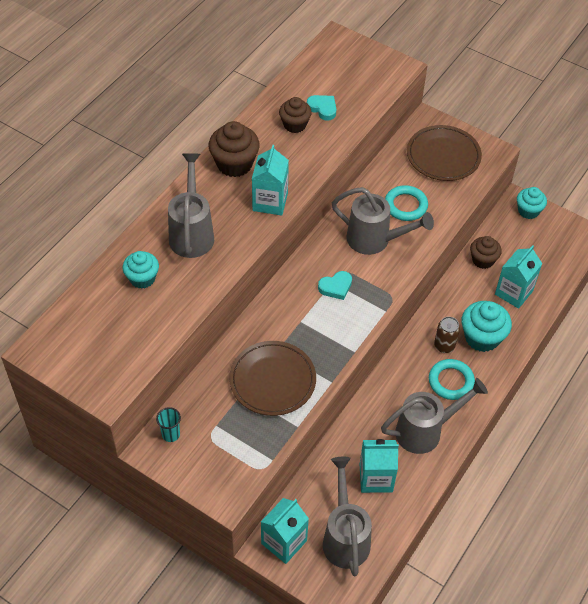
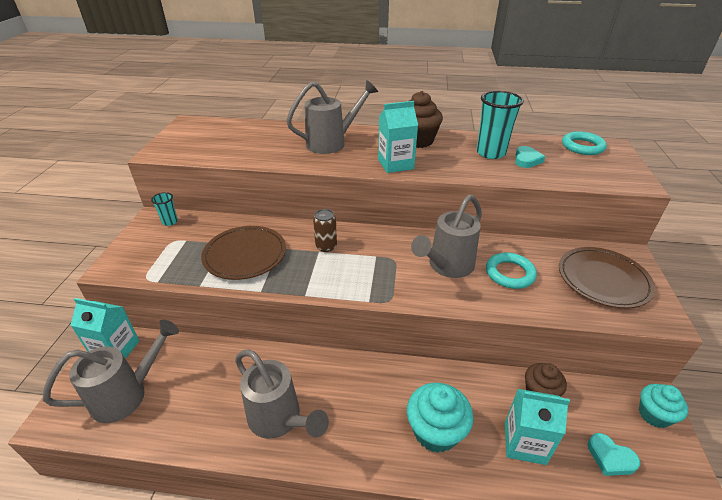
camera: 65 degrees right, 15 degrees down
(142, 278) = (273, 137): turquoise cupcake -> none
(295, 125) = (490, 153): brown cupcake -> turquoise cup
(336, 287) = (372, 259): turquoise heart -> turquoise heart (610, 458)
(374, 240) = (447, 266): grey watering can -> grey watering can turned 45 degrees clockwise
(376, 478) = (204, 395): turquoise carton -> none
(444, 346) = (399, 397): brown can -> brown can (326, 246)
(451, 381) = (356, 421): turquoise ring -> turquoise ring (582, 146)

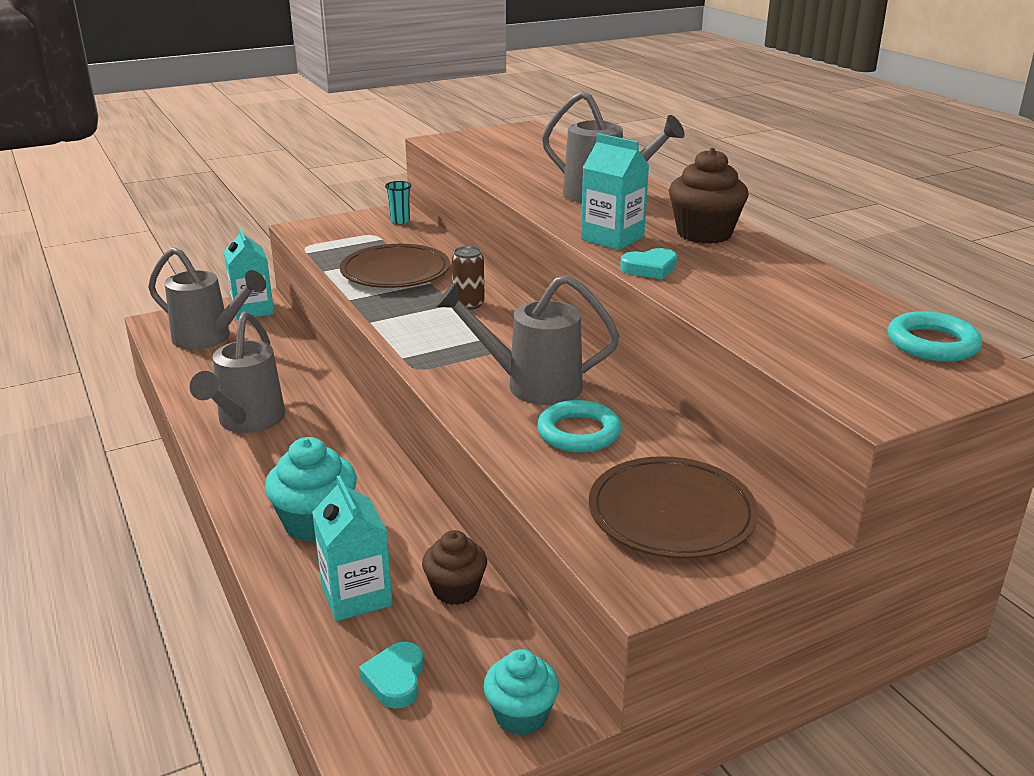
camera: 55 degrees right, 10 degrees down
(490, 153) = (760, 283): turquoise cup -> none
(526, 160) = (787, 310): turquoise heart -> turquoise heart (650, 268)

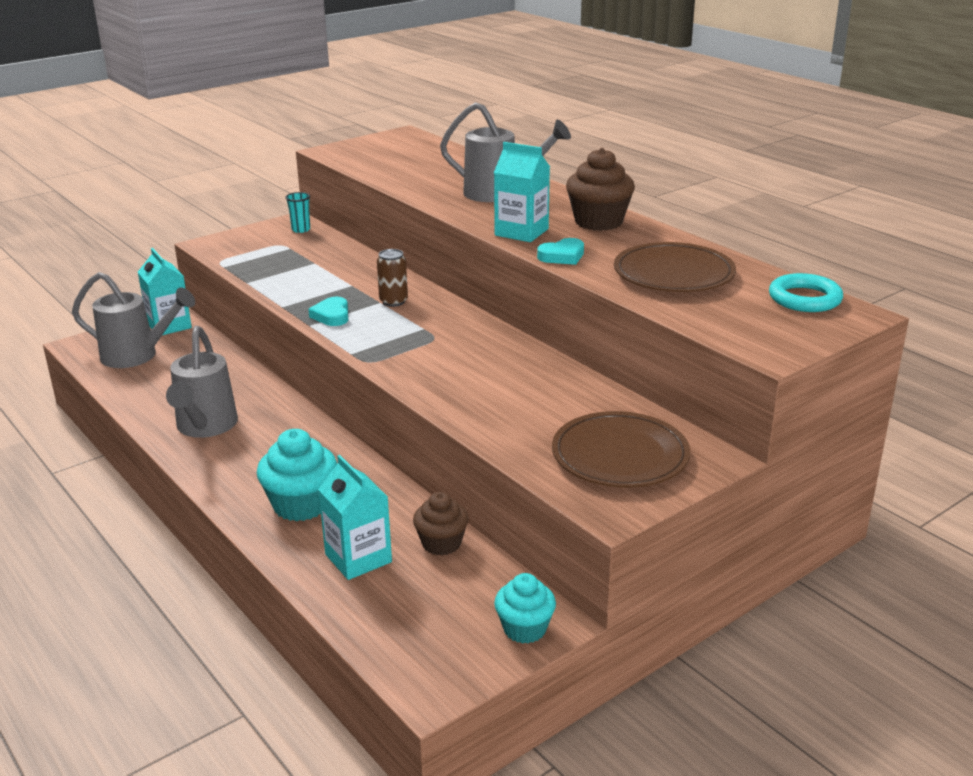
camera: 10 degrees left, 0 degrees up
(395, 272) = (315, 278): brown plate -> brown plate (673, 274)
(395, 679) = (413, 616): turquoise heart -> turquoise heart (332, 315)
(533, 385) = (474, 366): grey watering can -> none
(578, 432) = (526, 401): turquoise ring -> none

